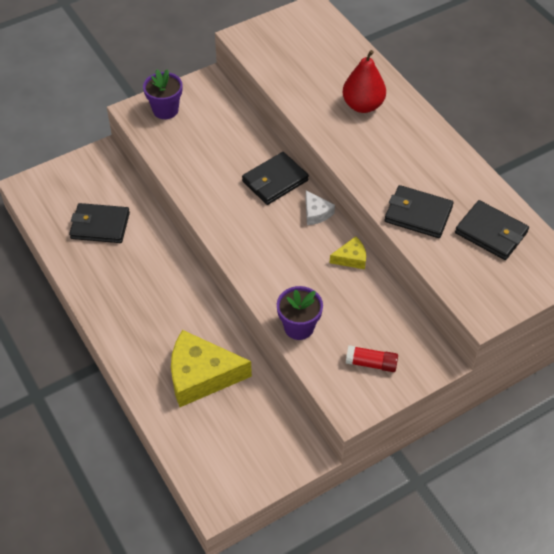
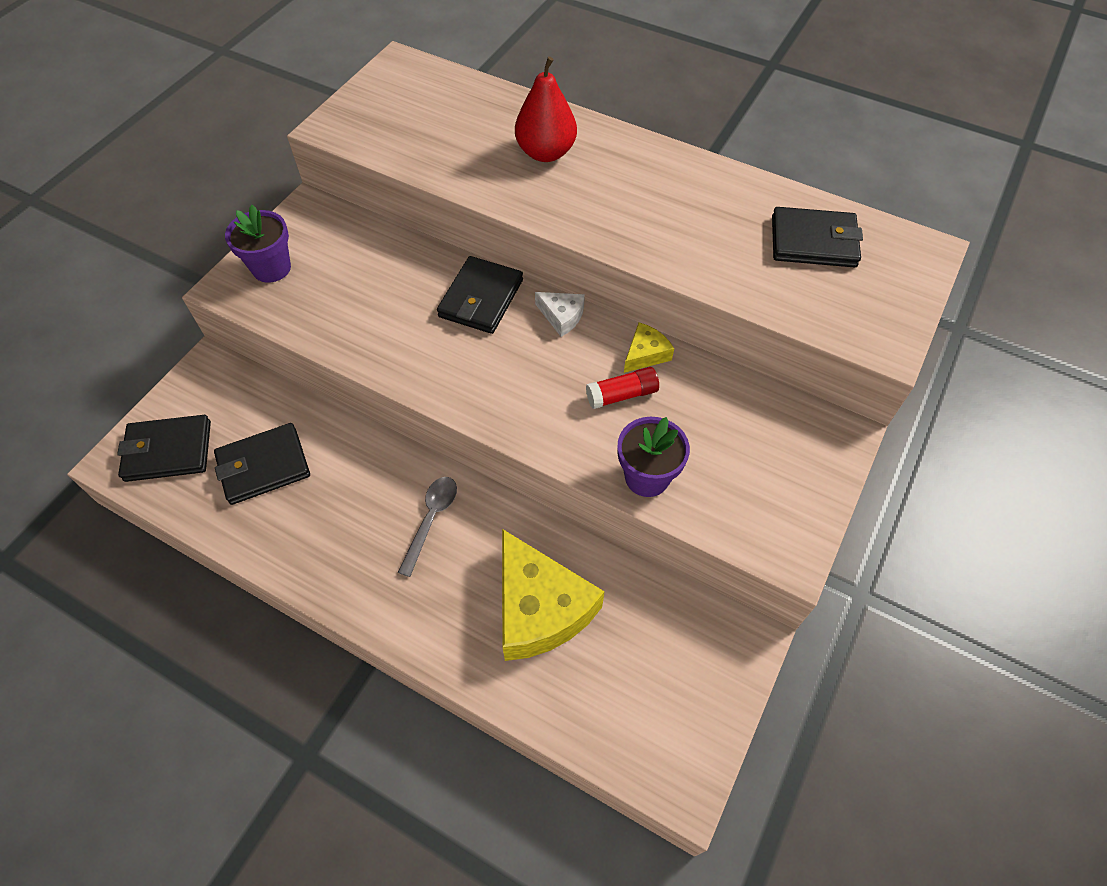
camera: 30 degrees left, 5 degrees up
(172, 299) = (431, 520): none -> grey spoon
(201, 376) = (540, 608): yellow cheese -> yellow cheese turned 90 degrees counterclockwise
(371, 363) = (770, 479): red glue stick -> red glue stick (622, 395)
(418, 214) = (713, 257): black wallet -> black wallet (168, 451)

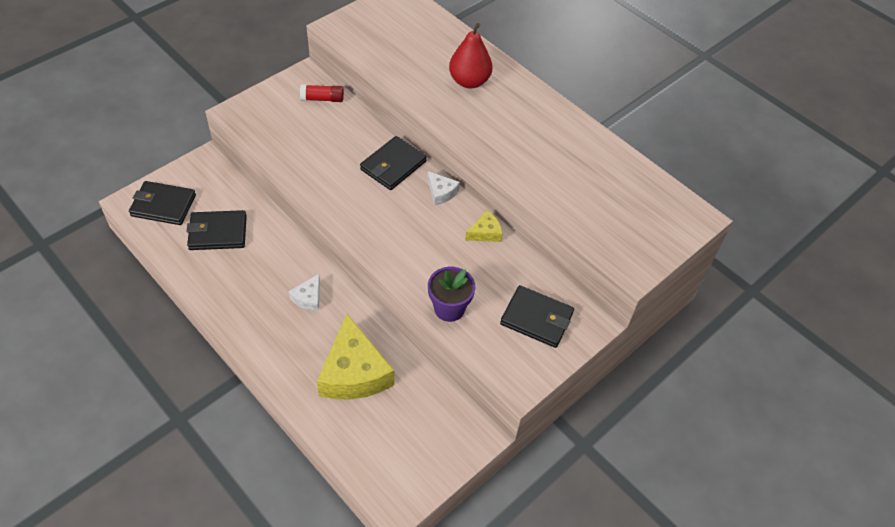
camera: 15 degrees right, 5 degrees down
(271, 268) = (267, 108): purple flower pot -> none
(431, 520) = (308, 298): grey spoon -> white cheese
(622, 395) = (457, 253): red glue stick -> red glue stick (322, 99)
(813, 241) = (621, 190): black wallet -> black wallet (536, 318)

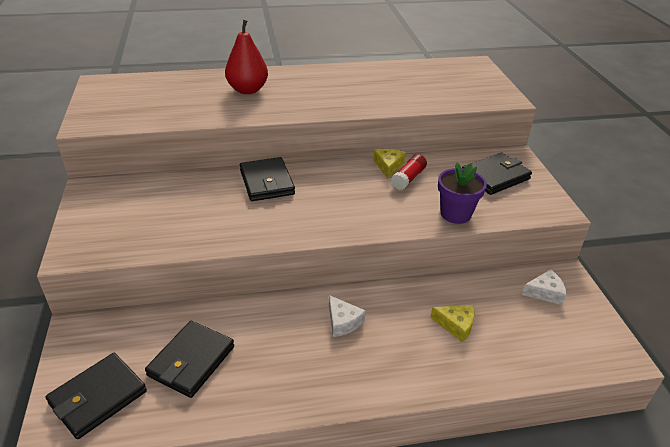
camera: 55 degrees left, 15 degrees down
(322, 99) = (135, 190): red glue stick -> red glue stick (408, 178)
(354, 372) = (456, 325): yellow cheese -> yellow cheese, size x0.47
(441, 192) = (324, 170): white cheese -> white cheese (545, 292)

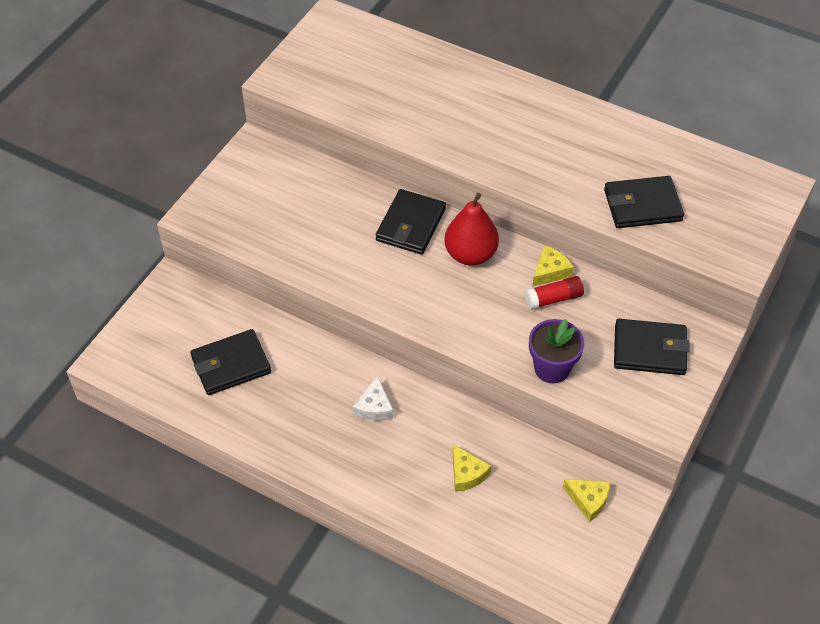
camera: 40 degrees right, 15 degrees up
(98, 397) = (149, 352): black wallet -> black wallet (642, 205)
(247, 90) = (464, 102): red pear -> red pear (470, 254)
(545, 292) = (588, 500): white cheese -> yellow cheese

